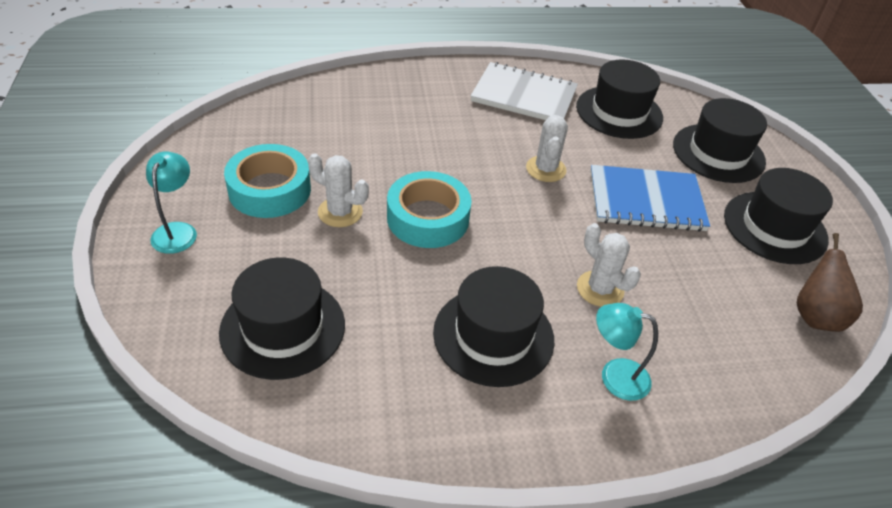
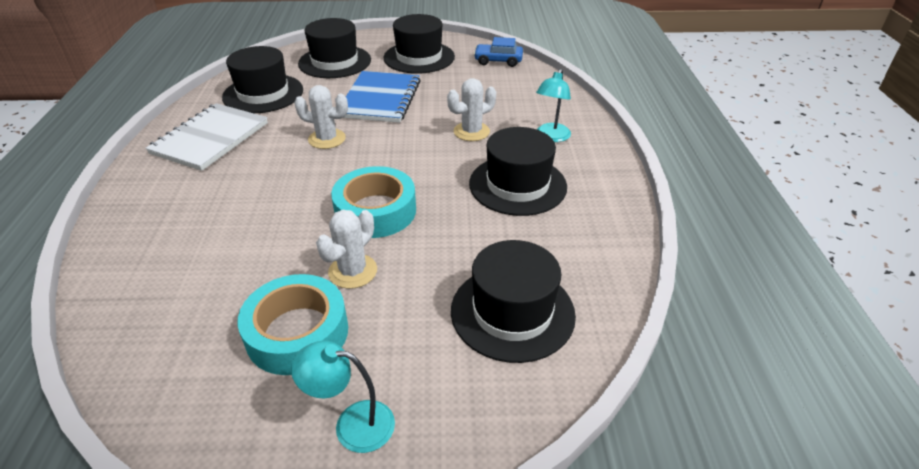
camera: 80 degrees left, 5 degrees down
(815, 316) = (498, 61): brown pear -> blue car

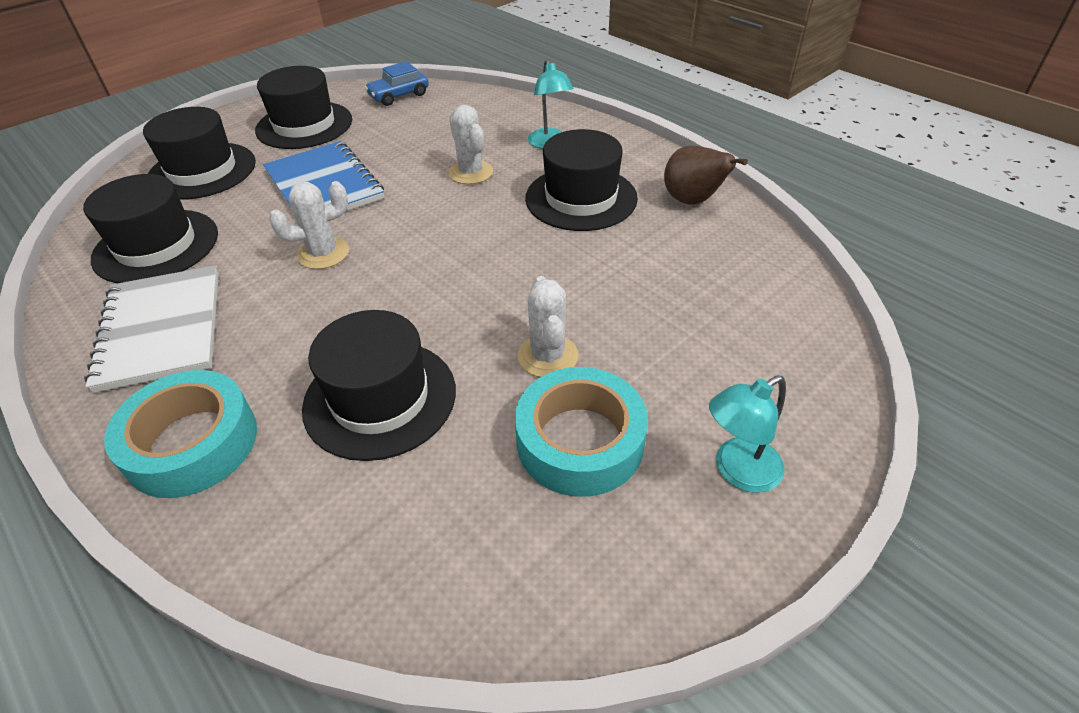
camera: 40 degrees left, 5 degrees up
(375, 211) = (486, 291): turquoise tape -> turquoise tape (192, 443)
(471, 132) = (471, 172): white cactus -> white cactus turned 45 degrees counterclockwise
(512, 312) = (723, 300): black hat -> black hat (380, 398)
(596, 230) = (692, 201): none -> brown pear

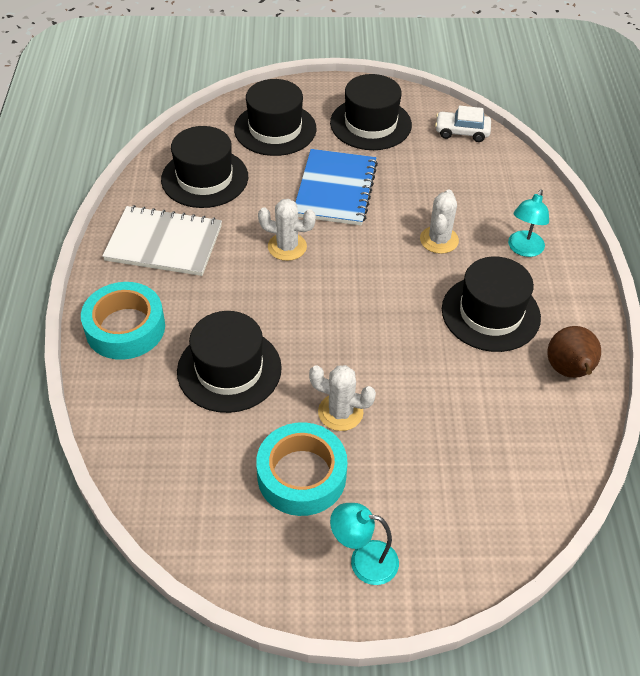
camera: 40 degrees right, 5 degrees up
(161, 329) = (164, 243): white notebook -> white notebook turned 75 degrees clockwise
(399, 95) = (462, 132): blue car -> white car
(548, 356) = (340, 412): white cactus -> white cactus turned 75 degrees clockwise

